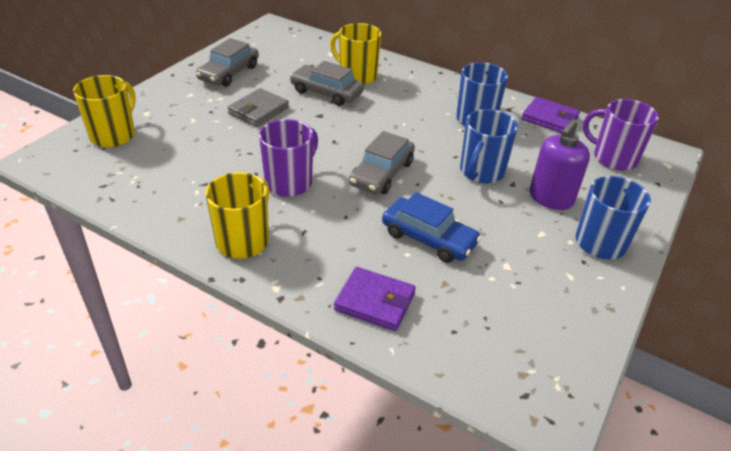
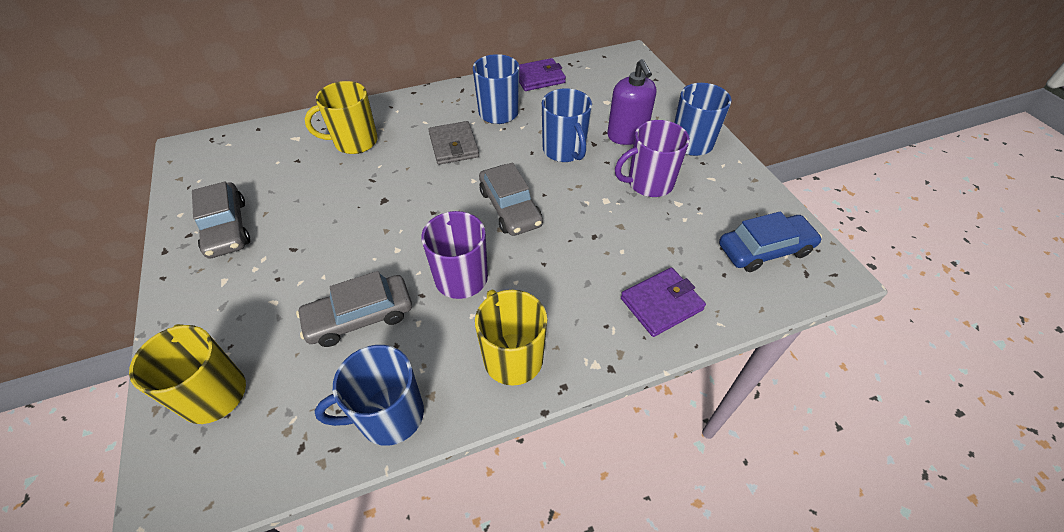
camera: 50 degrees left, 10 degrees up
(151, 208) = (389, 415): none -> blue mug
(258, 110) = (323, 240): grey wallet -> grey wallet (454, 146)
(326, 92) = (354, 176): grey car -> grey car (360, 317)
(428, 238) = (614, 227): blue car -> blue car (764, 249)
(613, 158) = (612, 79): purple mug -> purple mug (648, 183)

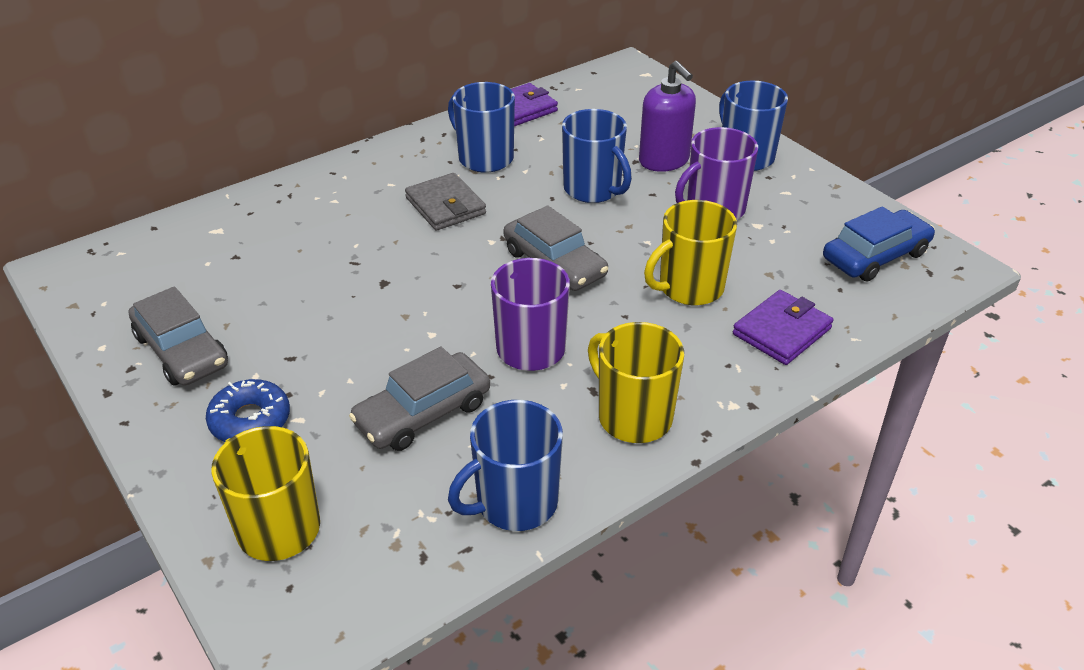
camera: 15 degrees left, 10 degrees down
(241, 295) = (250, 420): none -> blue donut
(354, 142) = (305, 222): yellow mug -> yellow mug (689, 288)

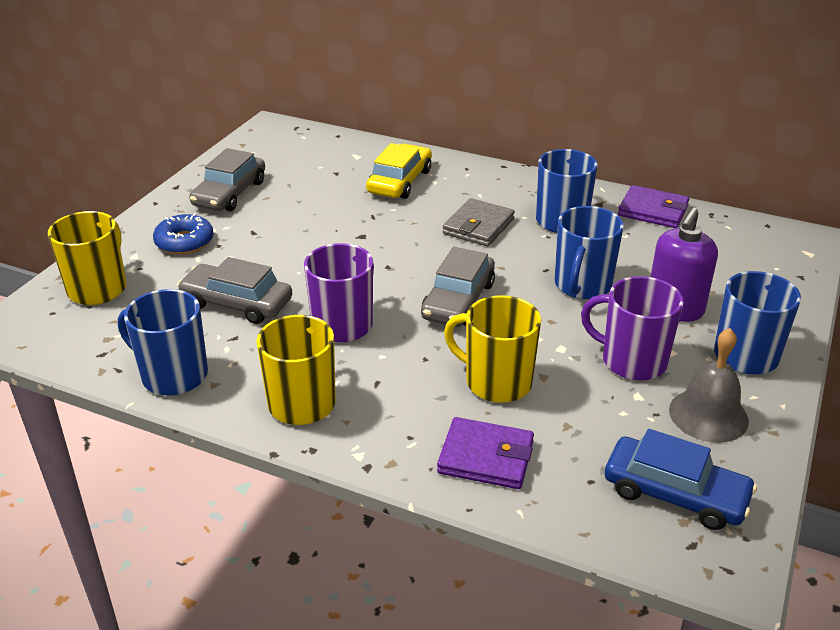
camera: 60 degrees right, 5 degrees down
(308, 221) = (400, 181): none -> yellow car
(801, 204) = (708, 415): none -> grey bell

